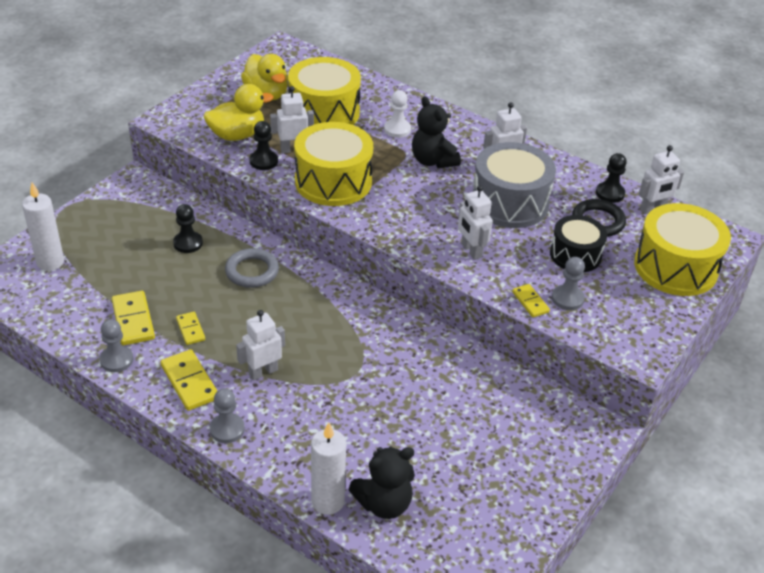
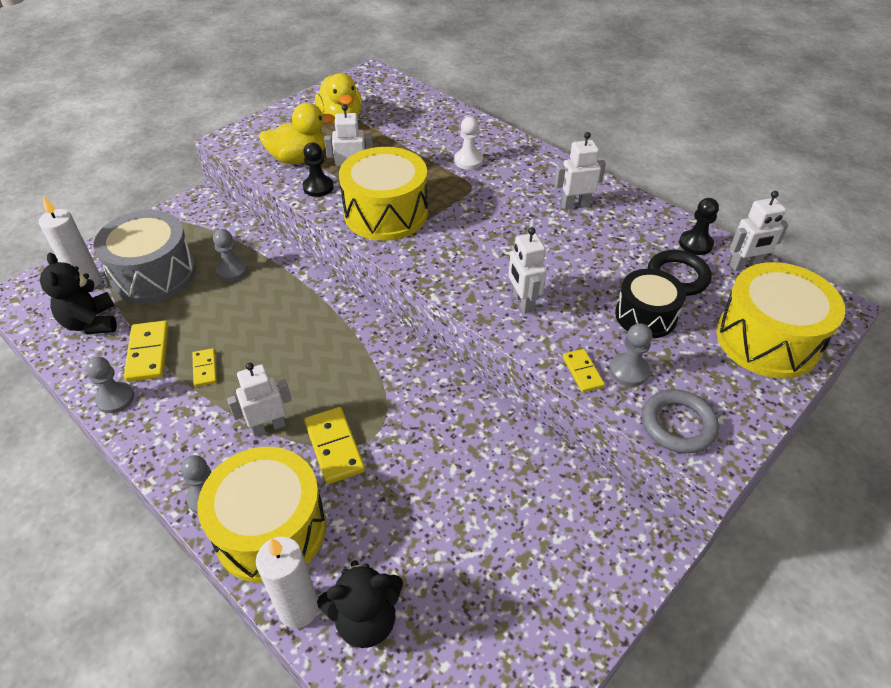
camera: 10 degrees right, 5 degrees up
(188, 243) = (232, 270): black pawn -> grey pawn
(189, 382) = (184, 432): yellow domino -> yellow domino (334, 447)
(252, 271) = (289, 306): grey ring -> grey ring (678, 424)
(324, 112) = (395, 139): yellow drum -> yellow drum (270, 529)
(433, 161) = (500, 196): black teddy bear -> black teddy bear (91, 323)
(509, 203) = (577, 248): grey drum -> grey drum (154, 274)

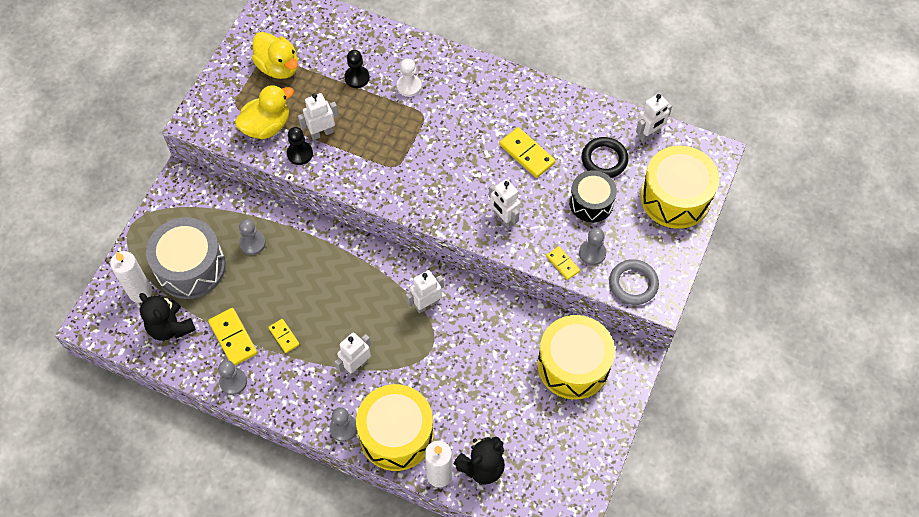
camera: 20 degrees left, 15 degrees up
(334, 447) = (409, 365): yellow domino -> yellow domino (527, 154)
(386, 213) = (368, 164): yellow drum -> yellow drum (573, 365)
(575, 205) = (510, 110): white robot -> white robot (426, 304)
(695, 244) = (609, 123): black pawn -> black pawn (357, 77)

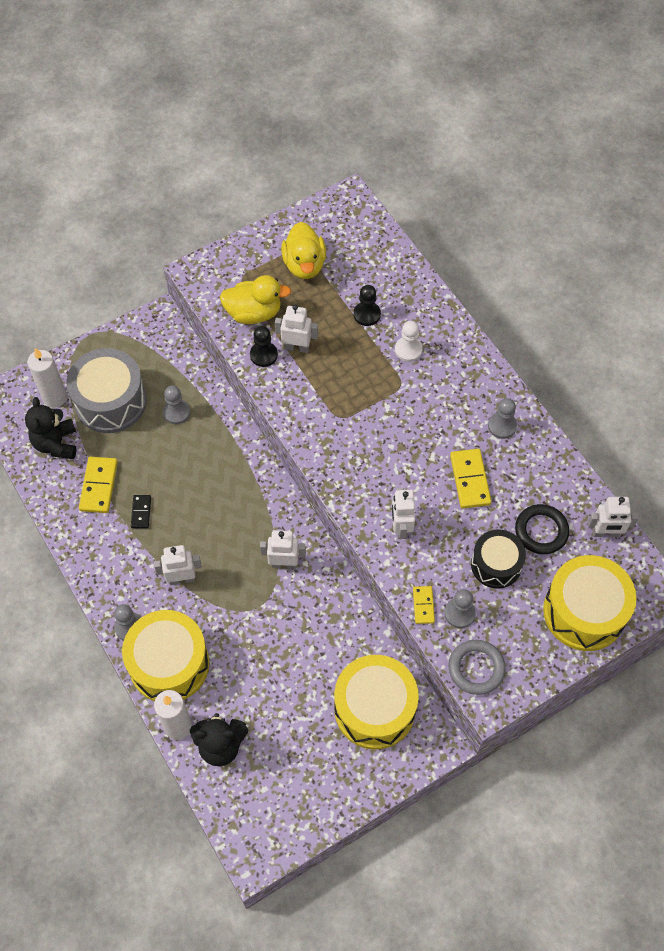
camera: 35 degrees right, 0 degrees up
(233, 382) = (70, 524): grey pawn -> grey pawn (502, 426)
(284, 336) = (141, 512): yellow domino -> black domino

